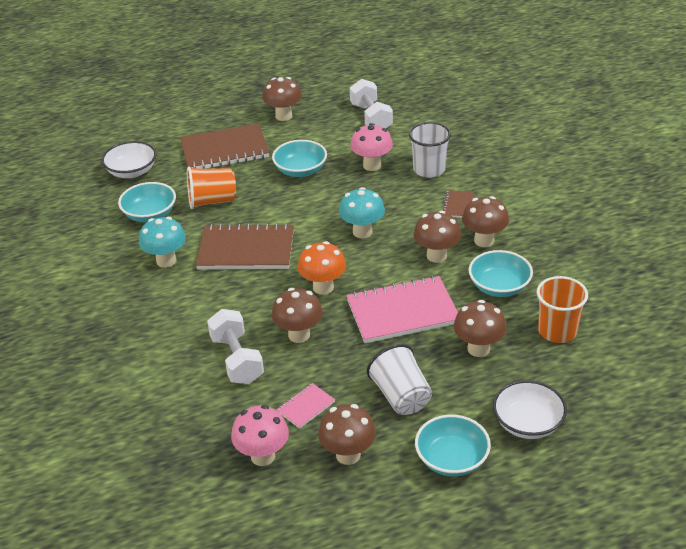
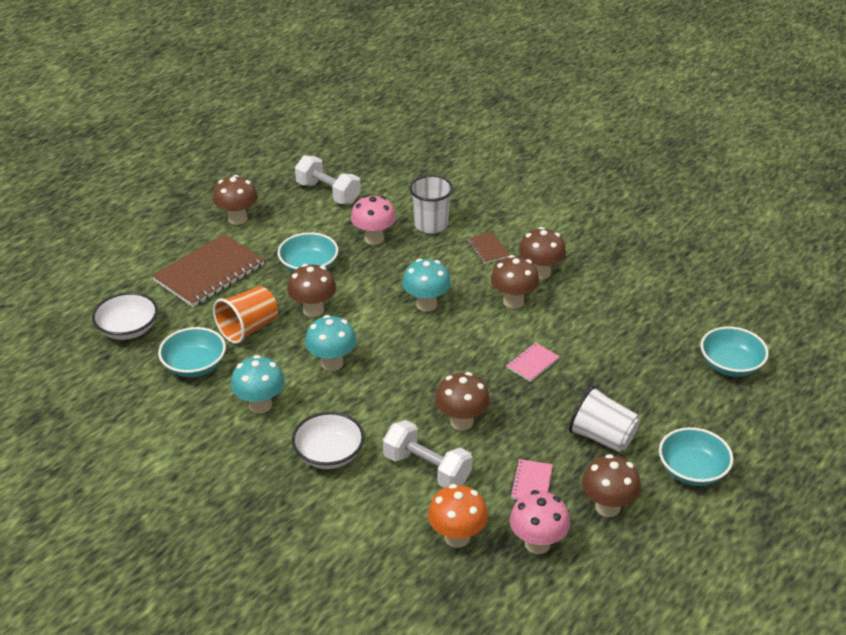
camera: 35 degrees left, 0 degrees up
(246, 250) = (332, 363): brown notebook -> turquoise mushroom
(323, 287) = (441, 369): orange mushroom -> orange mushroom (457, 537)
(402, 312) = (532, 363): pink notebook -> pink notebook, size x0.46
(478, 349) = (625, 369): brown mushroom -> brown mushroom (313, 310)
(499, 287) = (591, 308): turquoise bowl -> turquoise bowl (730, 365)
(528, 423) = (720, 414): white bowl -> white bowl (329, 454)
(557, 331) = (671, 328): orange cup -> none

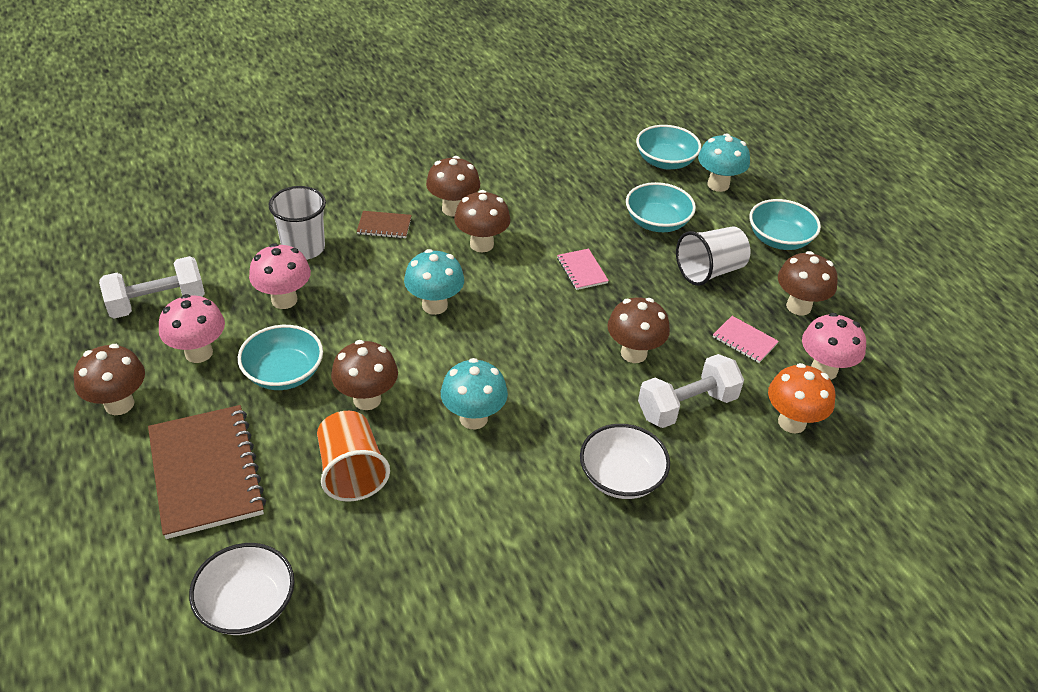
camera: 65 degrees left, 5 degrees up
(194, 366) = (381, 552): turquoise bowl -> turquoise bowl (657, 222)
(260, 405) = (500, 510): turquoise mushroom -> turquoise mushroom (718, 185)
(300, 227) = (199, 353): none -> pink mushroom

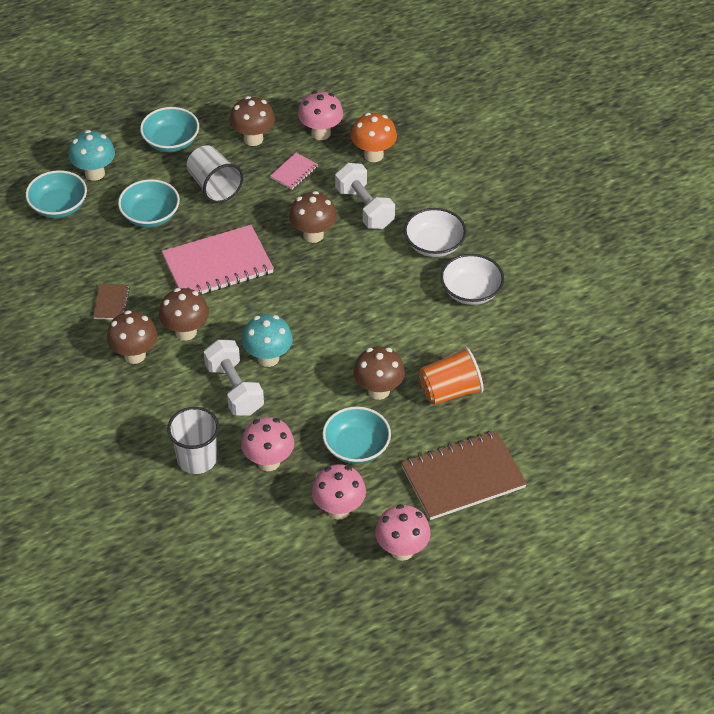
camera: 90 degrees left, 5 degrees up
(119, 404) = (402, 550): brown mushroom -> pink mushroom
(157, 303) = (280, 554): white dumbbell -> white dumbbell (234, 389)
(247, 604) = (567, 432): white bowl -> white bowl (471, 291)
(384, 226) = (162, 403): brown notebook -> brown notebook (111, 303)
(473, 418) = (390, 326): turquoise mushroom -> none
(582, 270) = (218, 265): pink notebook -> pink notebook, size x2.19

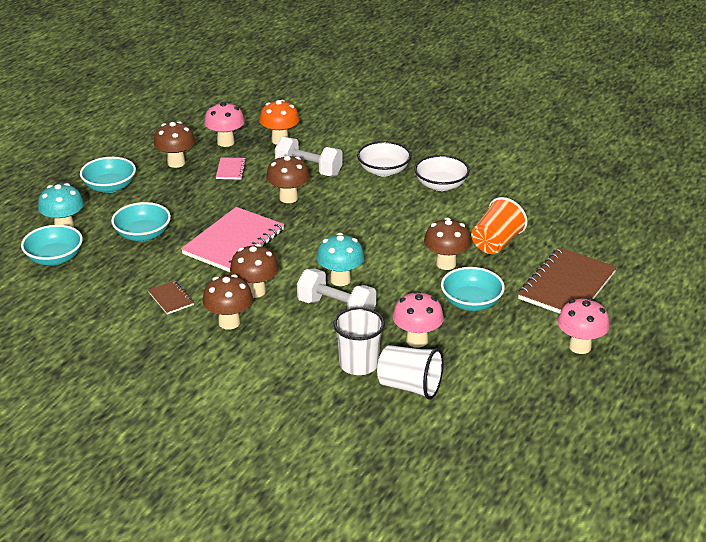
camera: 35 degrees left, 15 degrees down
(214, 186) = (176, 199): white cup -> white cup (410, 386)
(339, 509) = (505, 344): pink mushroom -> none

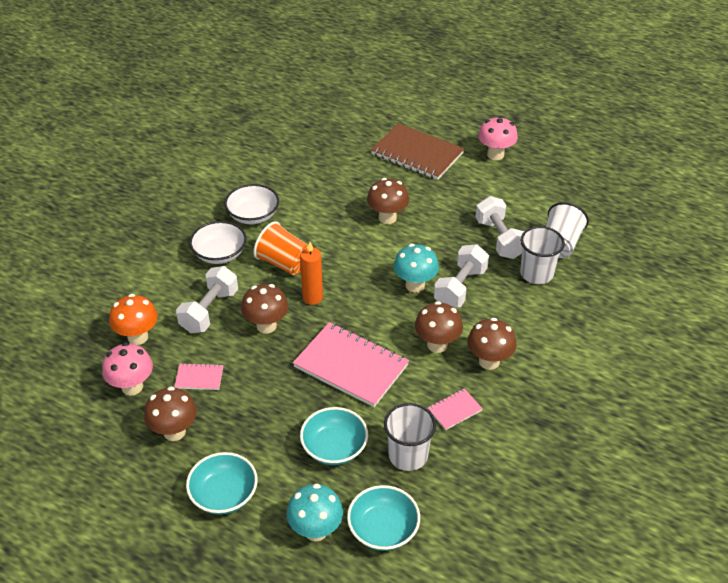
camera: 90 degrees left, 10 degrees up
(125, 271) = (408, 455): none -> white cup
(171, 299) = (454, 410): brown notebook -> pink notebook
(324, 220) = (312, 297): none -> orange candle
(417, 340) = (499, 239): pink mushroom -> white dumbbell
(471, 302) = (444, 206): turquoise bowl -> none
(496, 243) = (354, 187): orange cup -> orange cup (284, 263)

